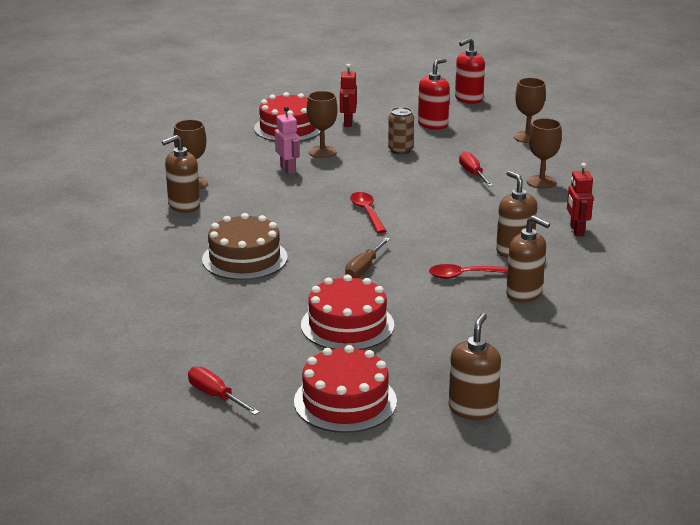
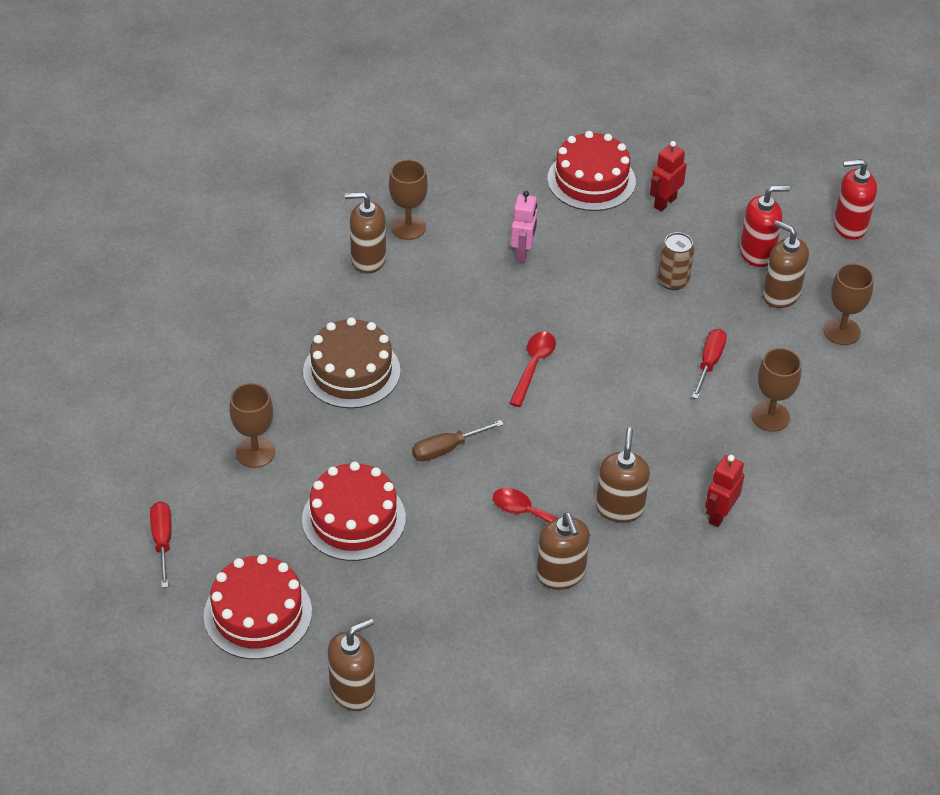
camera: 35 degrees right, 20 degrees up
(322, 152) = (586, 241): brown goblet -> brown goblet (255, 452)
(471, 135) = (781, 294): none -> brown soap dispenser

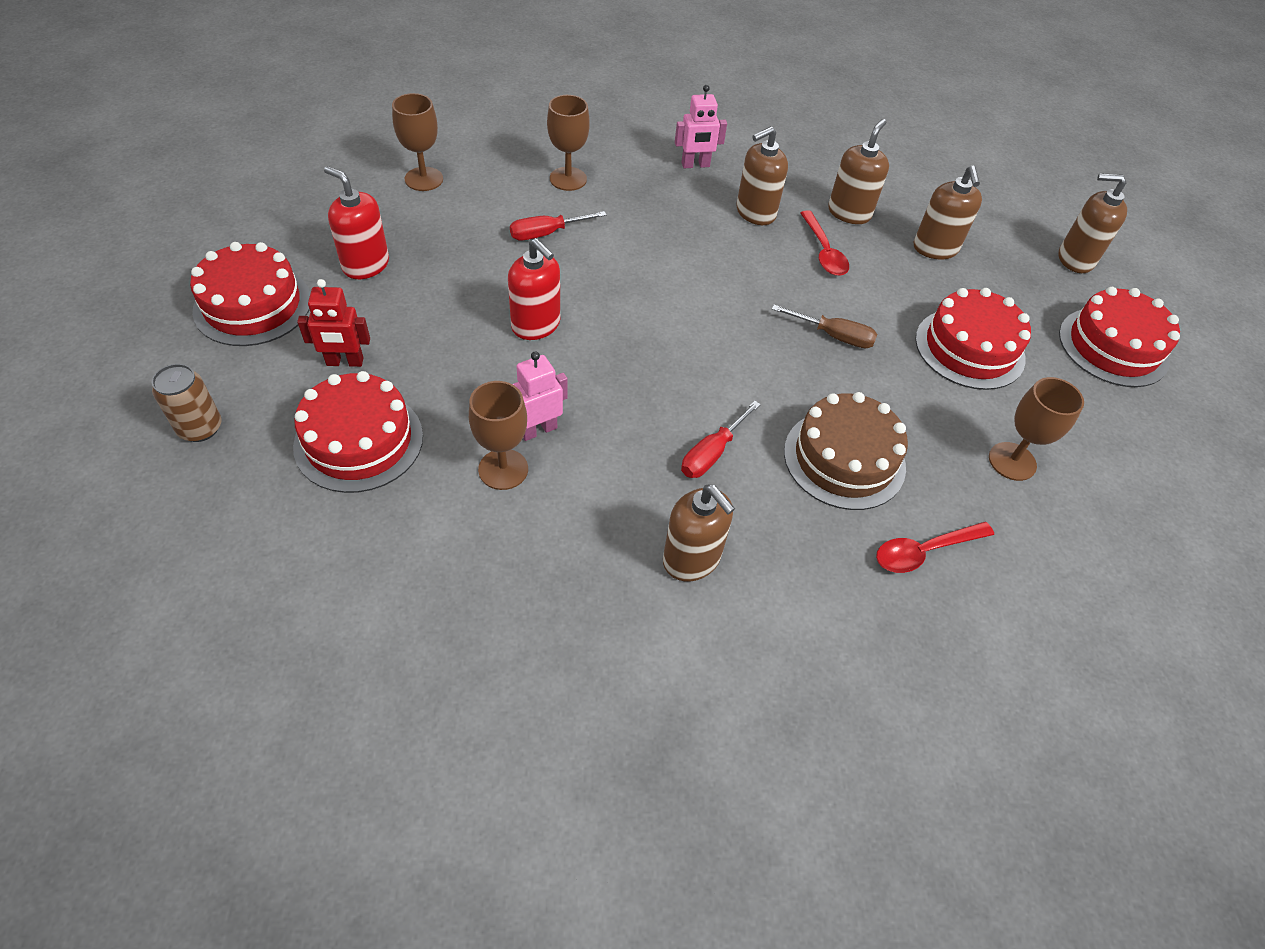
camera: 135 degrees left, 5 degrees up
(162, 540) = (1164, 455): red screwdriver -> red screwdriver (711, 454)
(408, 227) = (602, 558): brown goblet -> brown goblet (503, 469)
(533, 366) = (679, 335): red spoon -> red spoon (924, 551)
(673, 281) = (464, 301): brown can -> brown can (200, 428)
(719, 515) = (695, 165): red robot -> pink robot
(759, 187) = (253, 305): none -> red cake
(781, 294) = (411, 228): brown soap dispenser -> brown soap dispenser (935, 249)
(849, 226) = (265, 224): red soap dispenser -> red soap dispenser (536, 325)

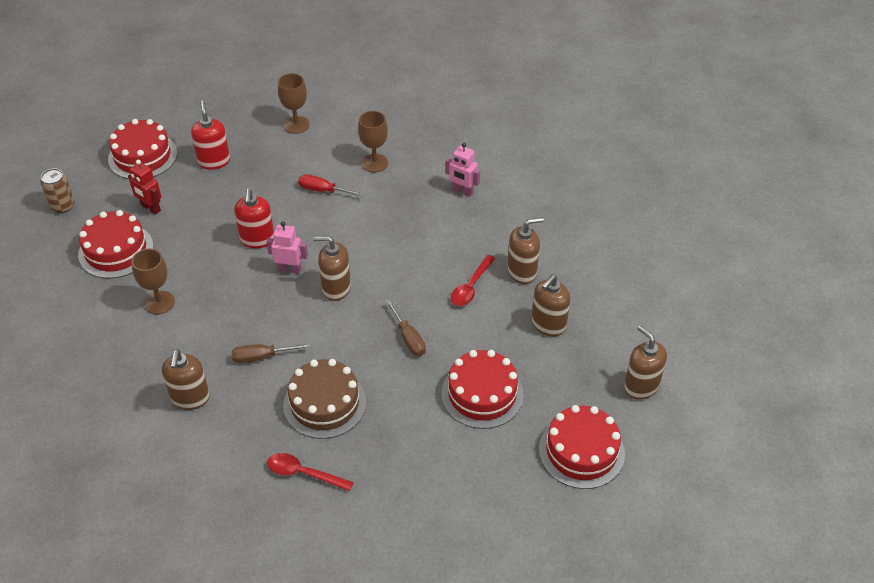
camera: 45 degrees right, 5 degrees down
(538, 430) = (196, 293): pink robot -> pink robot (290, 269)
(711, 454) = (261, 357): red screwdriver -> brown screwdriver
(755, 213) = (460, 240): brown soap dispenser -> brown soap dispenser (336, 288)
(1012, 461) = (416, 466): brown goblet -> none

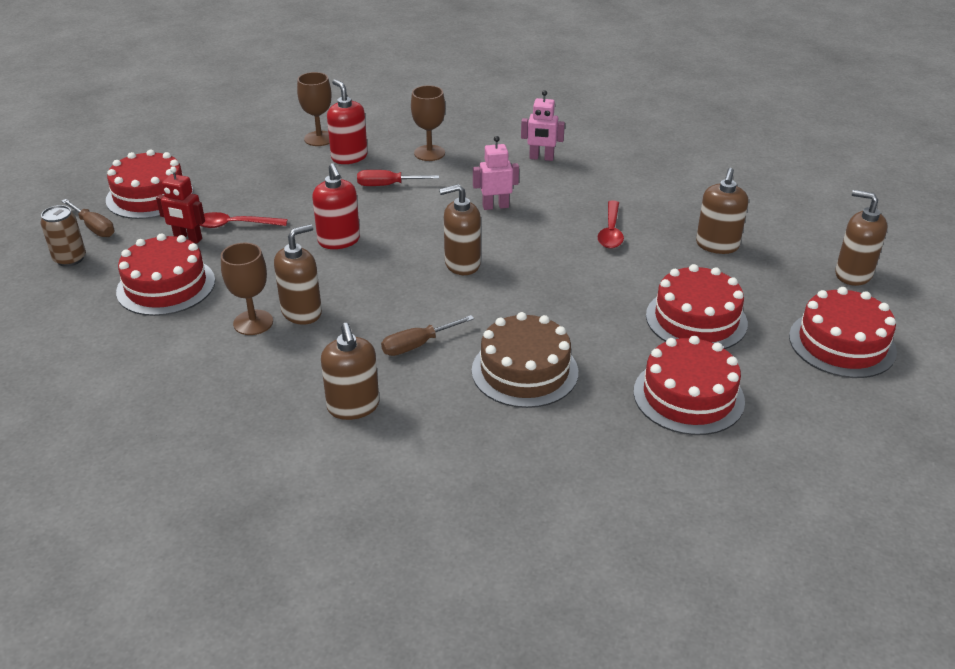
camera: 20 degrees left, 10 degrees down
(214, 161) = (241, 184): red soap dispenser -> red soap dispenser (349, 157)
(290, 269) = (396, 259): pink robot -> pink robot (495, 206)
(303, 473) = (548, 445): red spoon -> red spoon (234, 225)
(409, 338) = (577, 289): brown screwdriver -> brown screwdriver (94, 228)
(430, 463) = (688, 396): none -> red cake
(522, 272) = (654, 209): brown soap dispenser -> brown soap dispenser (302, 312)

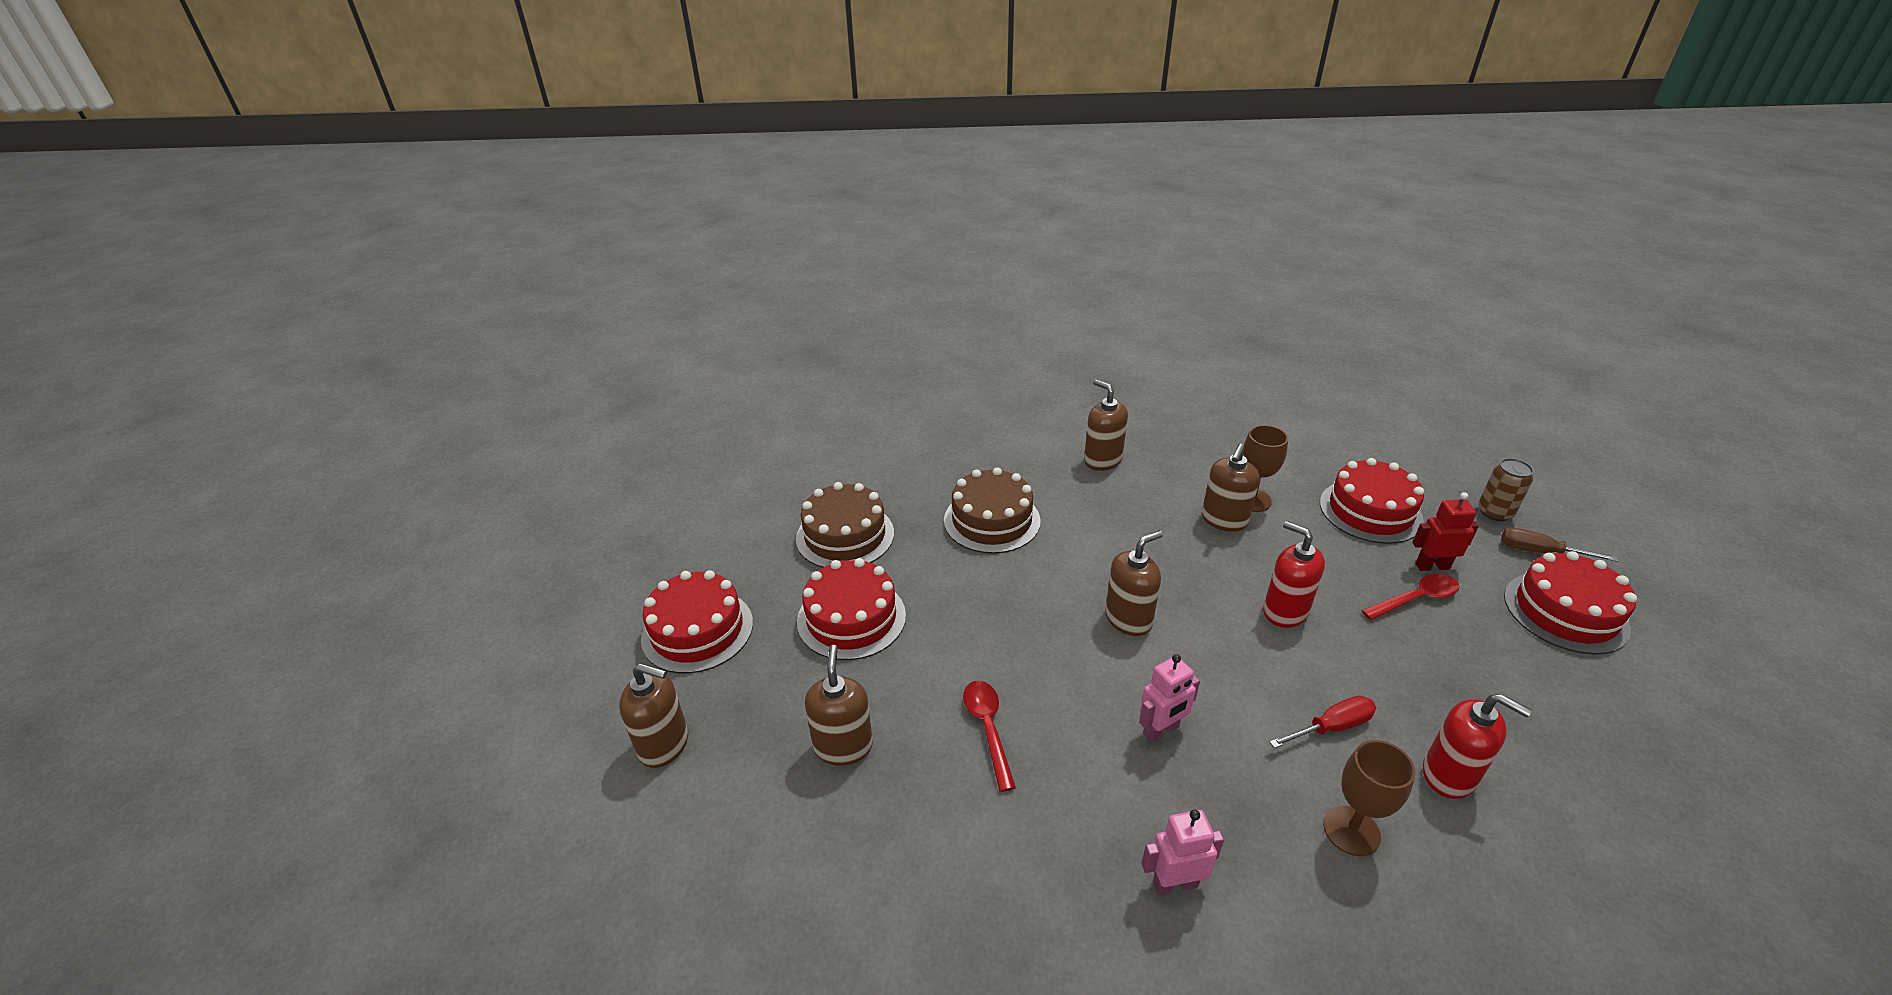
camera: 160 degrees right, 0 degrees up
(319, 138) = (1545, 809): brown goblet -> none
(417, 345) = (1097, 518): brown screwdriver -> none
(688, 396) = (845, 535): red cake -> brown cake

